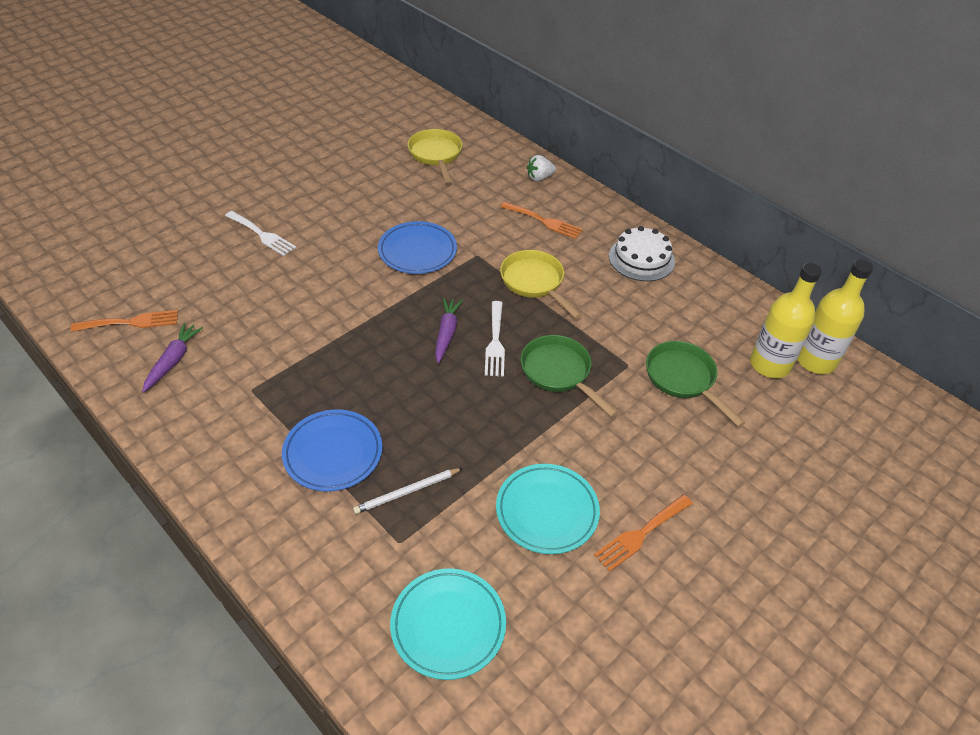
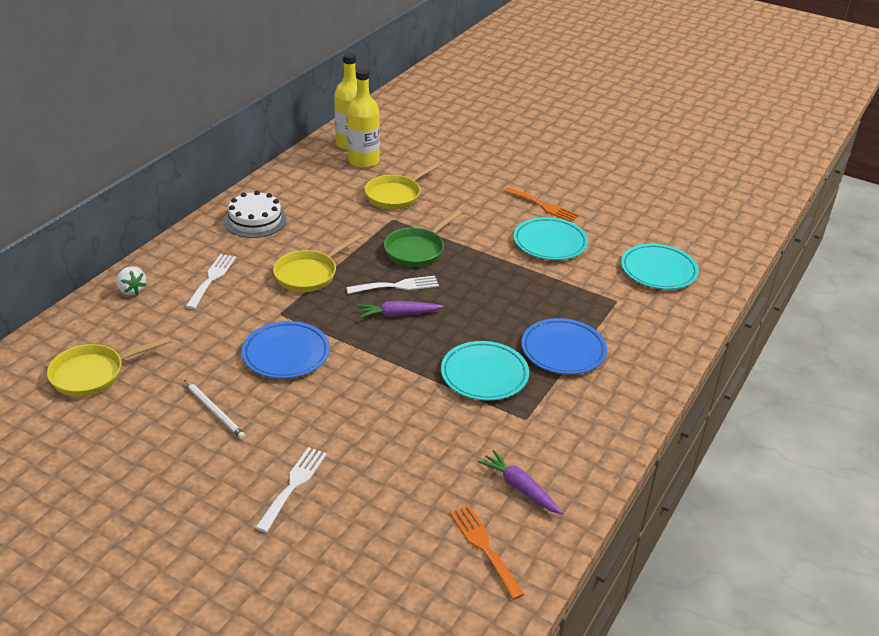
camera: 105 degrees left, 10 degrees down
(173, 361) = (520, 488): purple carrot -> purple carrot turned 45 degrees clockwise
(327, 375) = (484, 375): none -> turquoise plate
(407, 492) = (574, 305): white pencil -> white pencil (215, 411)
(544, 221) = (212, 279): orange fork -> white fork
(683, 379) = (396, 195): green pan -> yellow pan

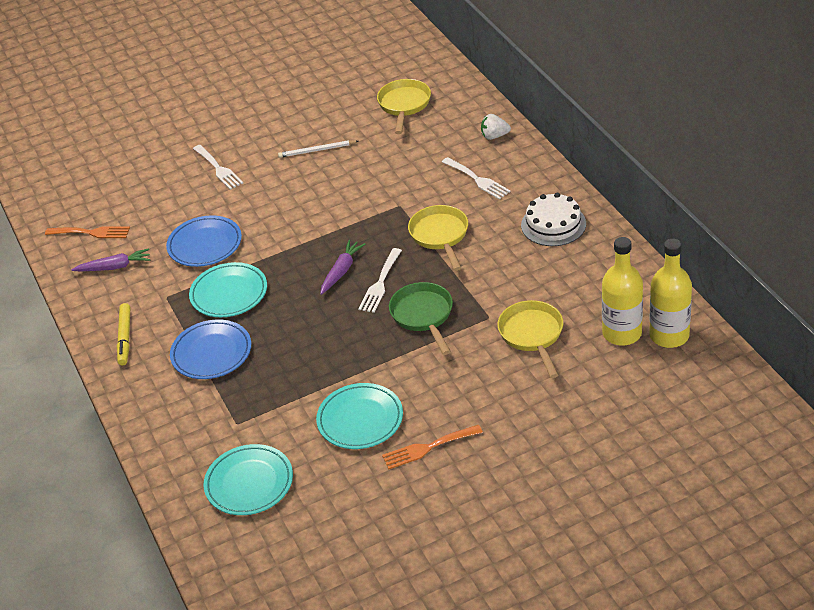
camera: 130 degrees right, 5 degrees up
(286, 354) = (347, 197): blue plate -> blue plate (205, 245)
(601, 419) = (125, 338): none -> yellow marker

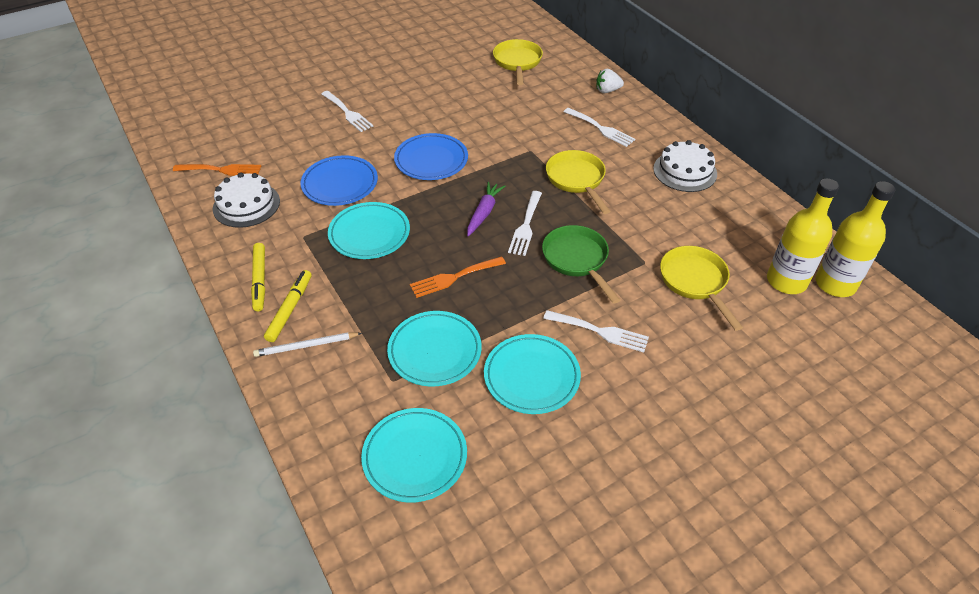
camera: 10 degrees left, 5 degrees up
(114, 267) = (246, 205): purple carrot -> white cake
(151, 363) = (290, 309): none -> yellow marker
(211, 353) = (356, 298): blue plate -> blue plate (431, 160)
(277, 399) = (435, 351): none -> turquoise plate
(317, 150) = (441, 99): white pencil -> white pencil (306, 346)
(428, 448) = (614, 411): orange fork -> orange fork (454, 277)
(430, 381) = (600, 331): none -> white fork

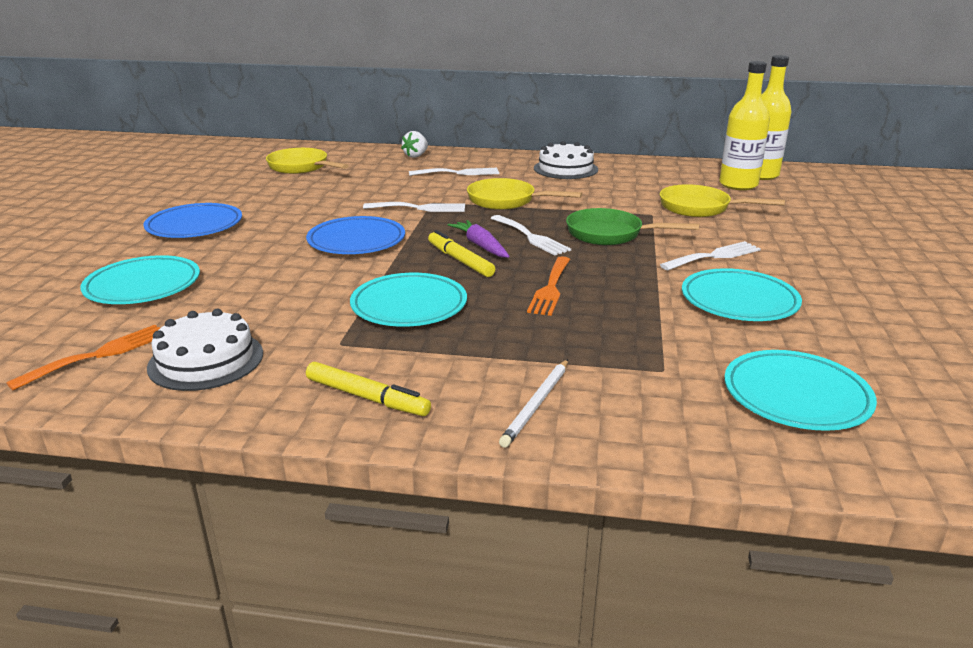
camera: 50 degrees left, 20 degrees down
(290, 309) = (455, 394): yellow marker -> yellow marker (460, 260)
(340, 184) = (294, 294): blue plate -> blue plate (195, 226)
(347, 113) = (185, 251): white fork -> white fork (420, 208)
(435, 351) = (646, 333): turquoise plate -> turquoise plate (143, 286)

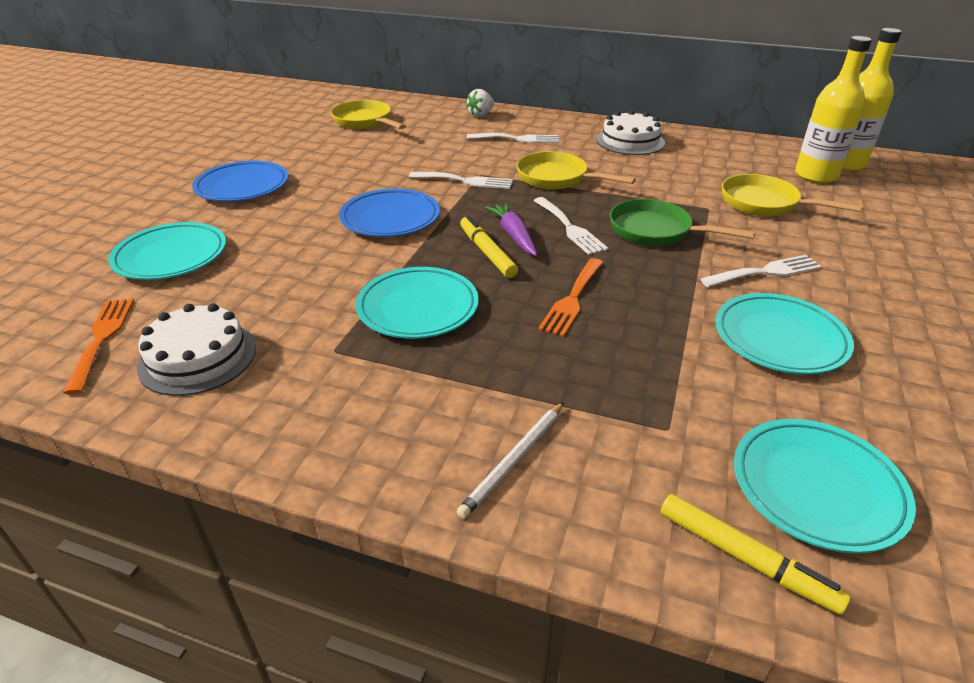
camera: 10 degrees right, 10 degrees up
(99, 355) = (102, 338): orange fork -> orange fork turned 60 degrees counterclockwise
(367, 397) = (339, 427): yellow marker -> yellow marker (745, 559)

